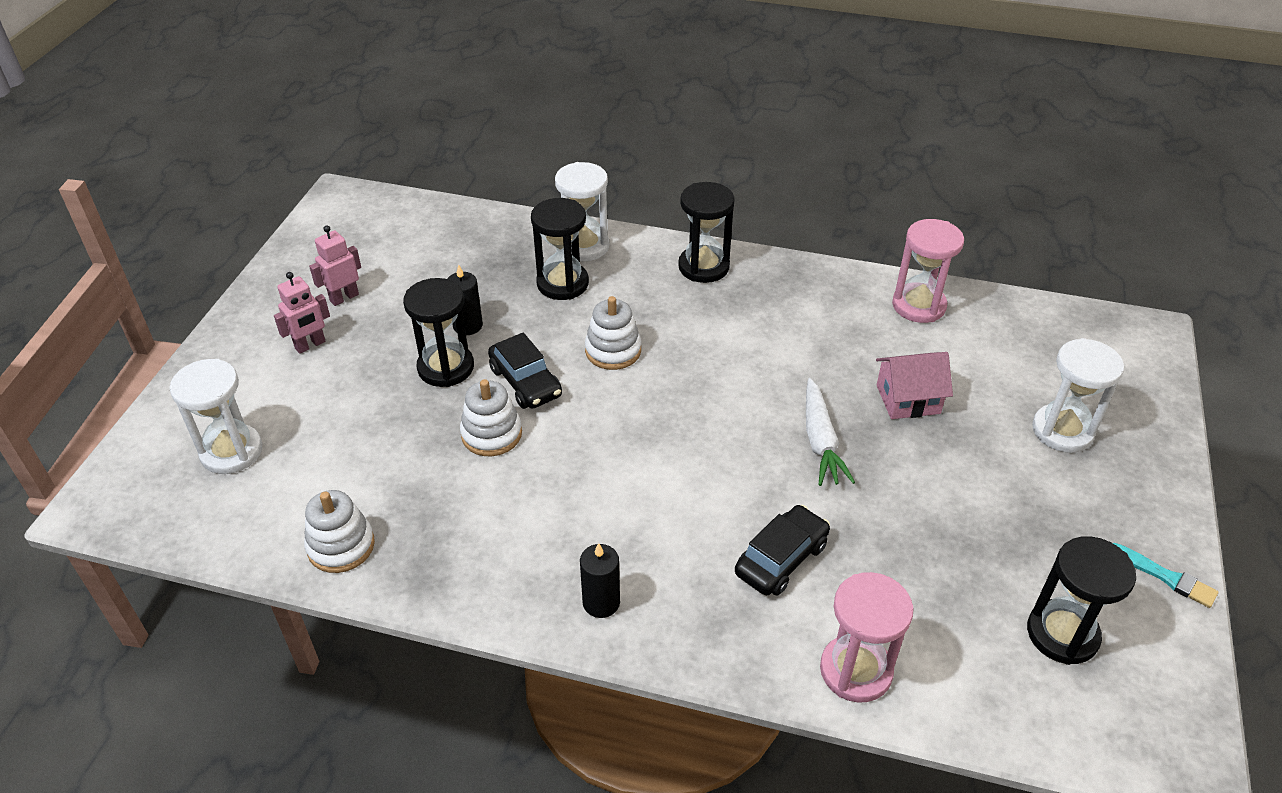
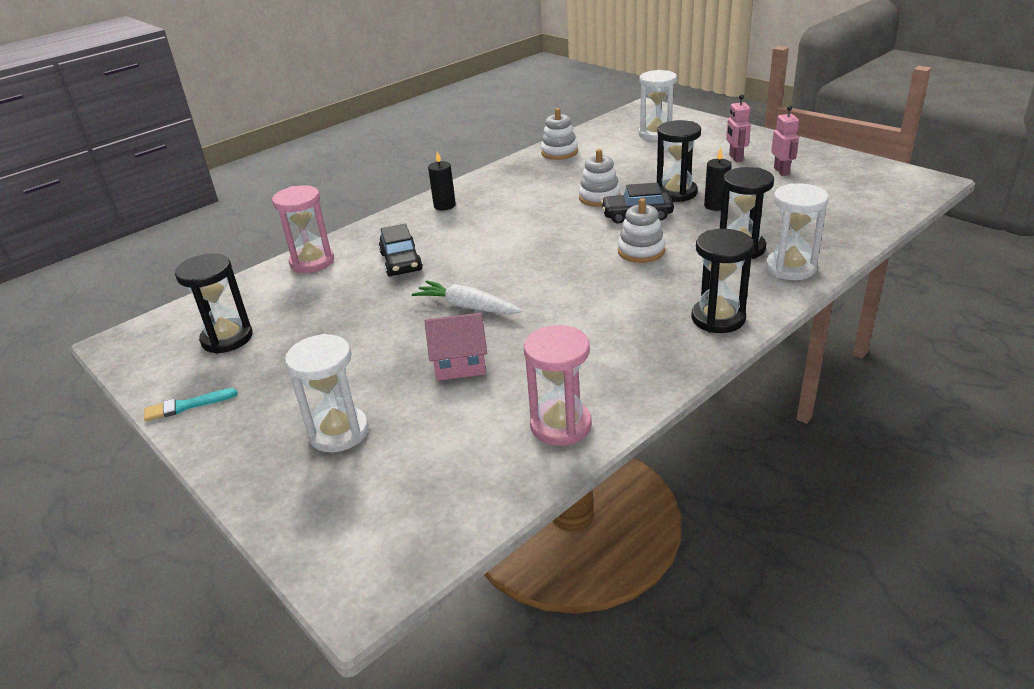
camera: 125 degrees right, 10 degrees down
(908, 399) = (460, 364): pink house -> pink house turned 60 degrees clockwise

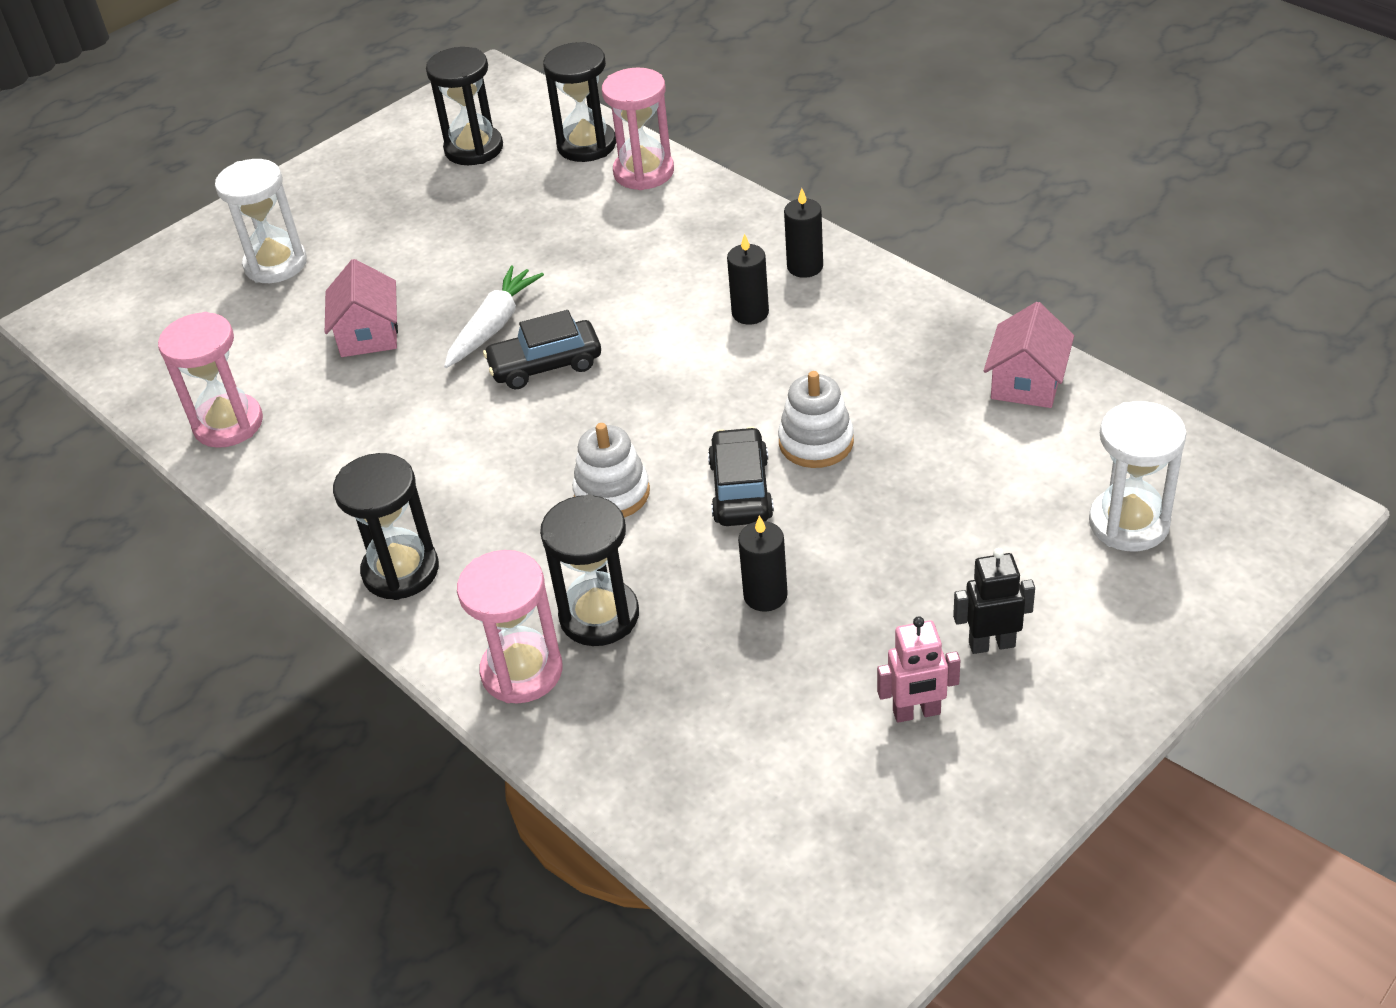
camera: 90 degrees right, 10 degrees up
(187, 406) = (355, 155): turquoise brush -> none
(401, 262) = (627, 250): black car -> black car (545, 365)
(483, 219) = (750, 313): none -> black candle
(559, 152) = (1026, 382): white stacking toy -> pink house
(676, 193) = (825, 543): black hourglass -> black hourglass (586, 145)
(735, 158) = (991, 644): pink robot -> black robot
(790, 268) = (522, 671): white hourglass -> pink hourglass

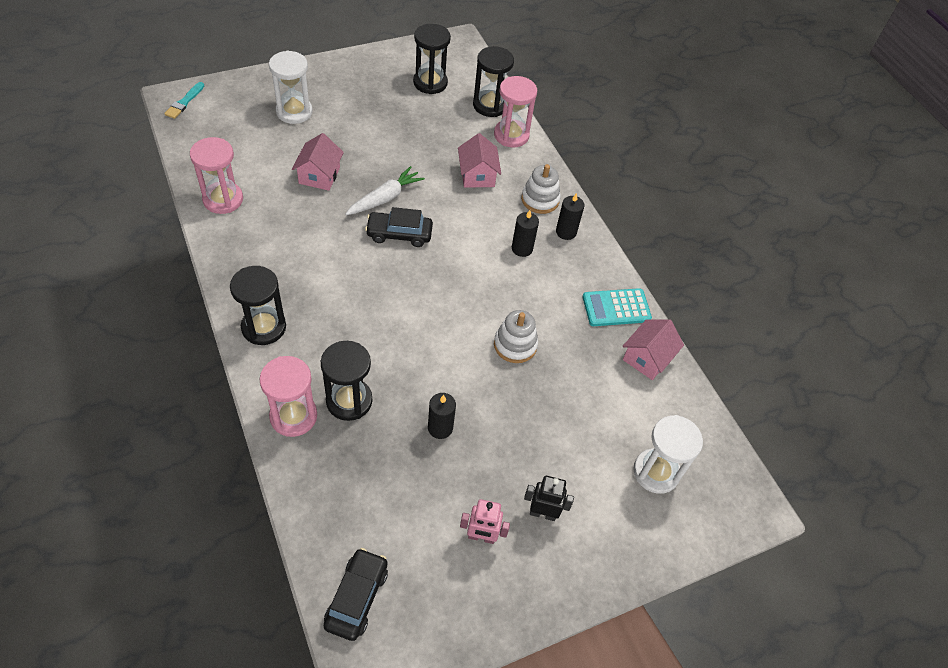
camera: 10 degrees right, 10 degrees up
(83, 316) = (184, 102): none -> turquoise brush
(612, 493) = (393, 329): white stacking toy -> white stacking toy (540, 200)
(622, 243) = (477, 175): none -> pink house
(740, 490) = (460, 357): black car -> black car (356, 597)
(941, 336) = (616, 308): none -> turquoise calculator

